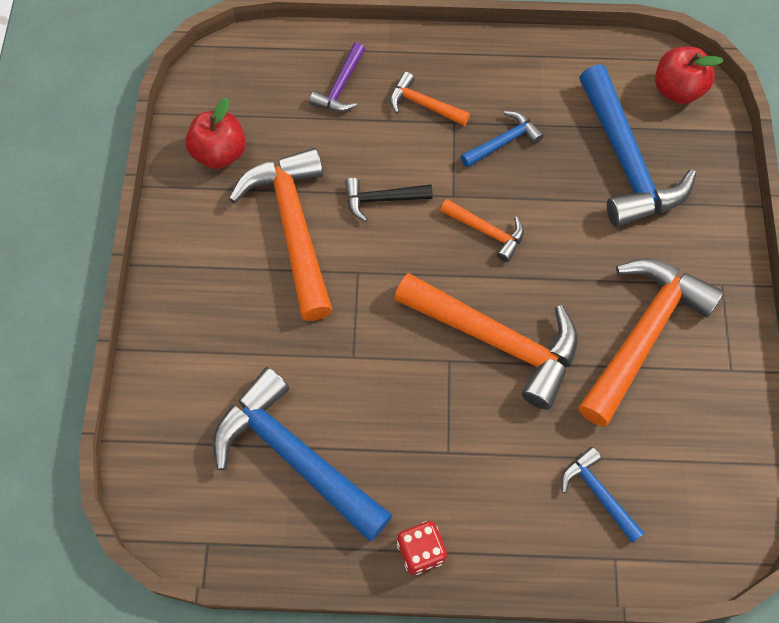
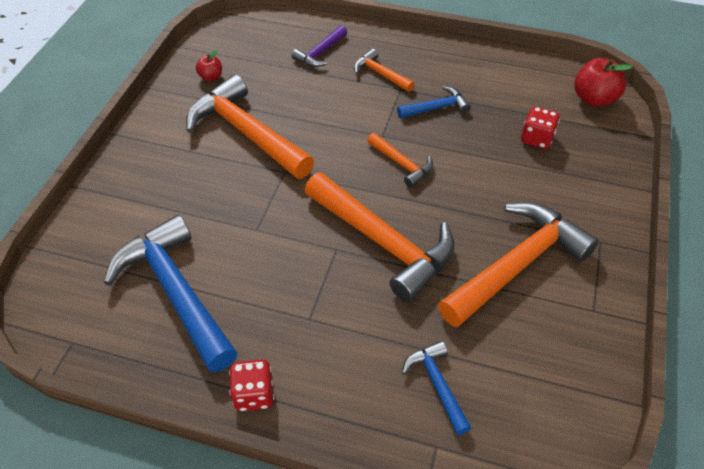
camera: 15 degrees right, 15 degrees down
(220, 153) = (211, 77): red apple -> red apple, size x0.56
(293, 227) = (246, 132): orange hammer -> orange hammer turned 45 degrees counterclockwise
(381, 199) = (323, 127): black hammer -> none
(626, 162) = (536, 139): blue hammer -> red dice

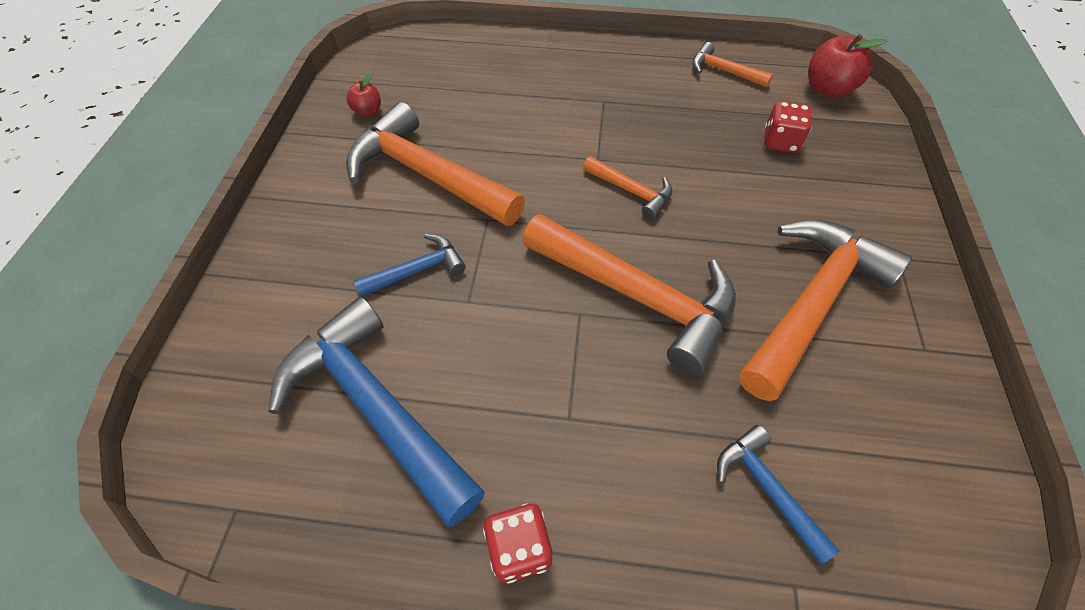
camera: 10 degrees left, 5 degrees up
(320, 53) = (496, 69): purple hammer -> none
(380, 74) = (574, 86): orange hammer -> orange hammer (723, 71)
(436, 108) = (652, 118): blue hammer -> blue hammer (418, 270)

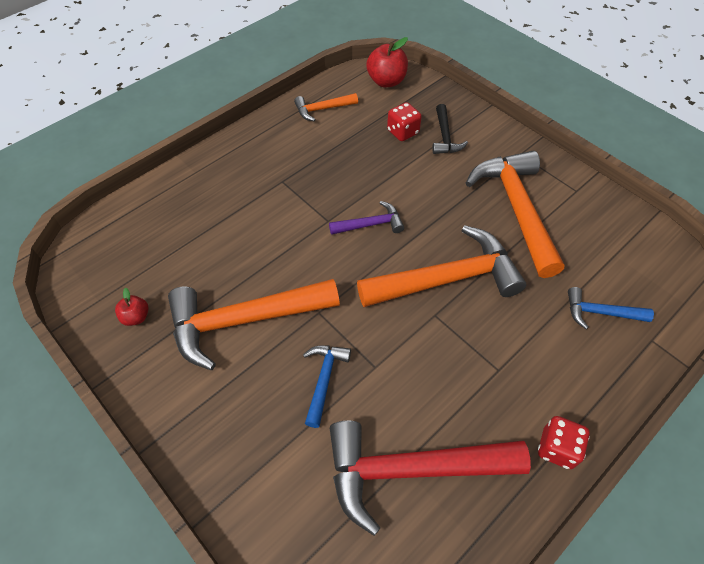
camera: 50 degrees left, 0 degrees up
(375, 406) = (410, 470): blue hammer -> red hammer
(632, 192) = (371, 224): orange hammer -> purple hammer
(823, 178) = (445, 137): none -> black hammer

